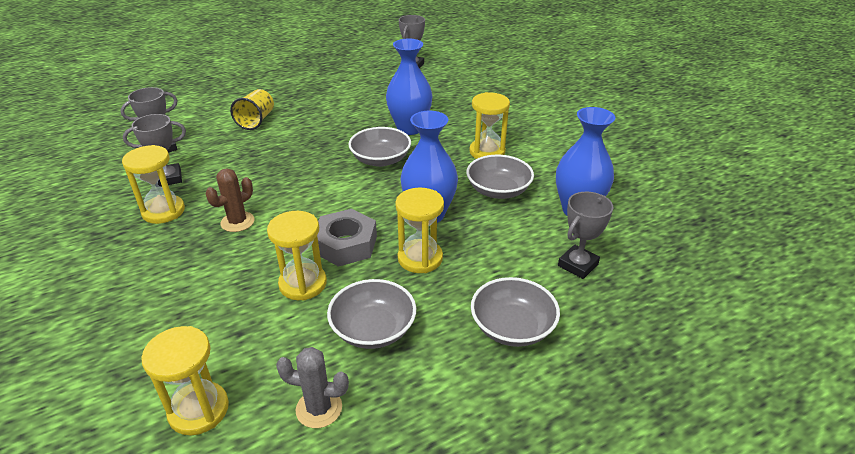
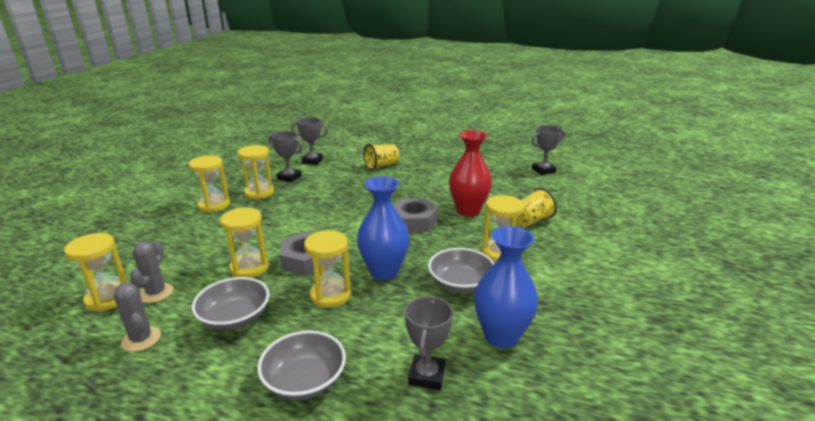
camera: 45 degrees right, 10 degrees down
(129, 253) = (214, 205): none -> yellow hourglass
(237, 222) = (279, 216): brown cactus -> none
(247, 367) = (156, 293): none -> grey cactus
(380, 160) = (414, 221): grey bowl -> grey nut
(409, 128) = (468, 210): blue vase -> red vase
(469, 115) = (530, 221): none -> yellow cup
(578, 265) = (427, 375): grey trophy -> grey trophy turned 75 degrees counterclockwise

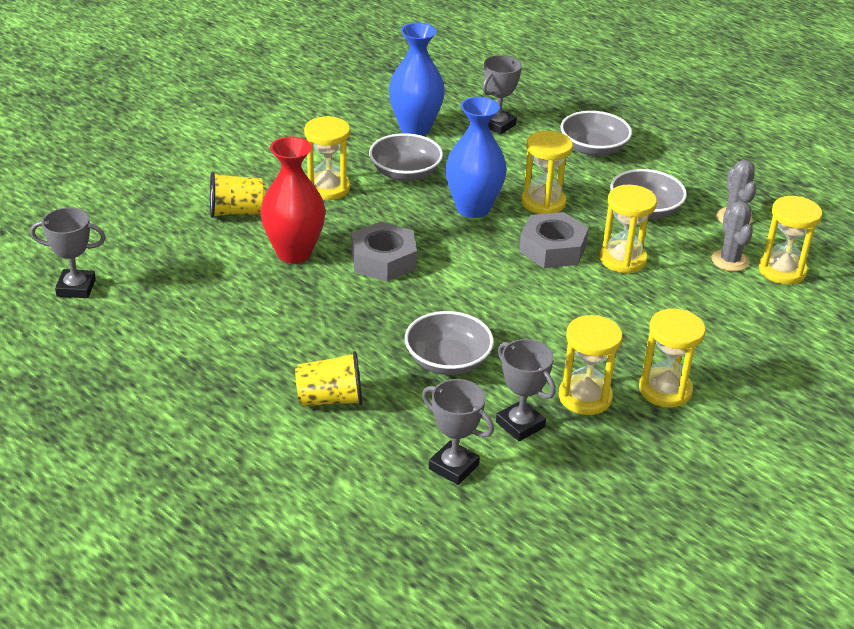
camera: 155 degrees left, 10 degrees up
(156, 293) = (729, 260): grey cactus -> grey cactus turned 45 degrees counterclockwise
(338, 189) = (447, 361): none -> grey bowl

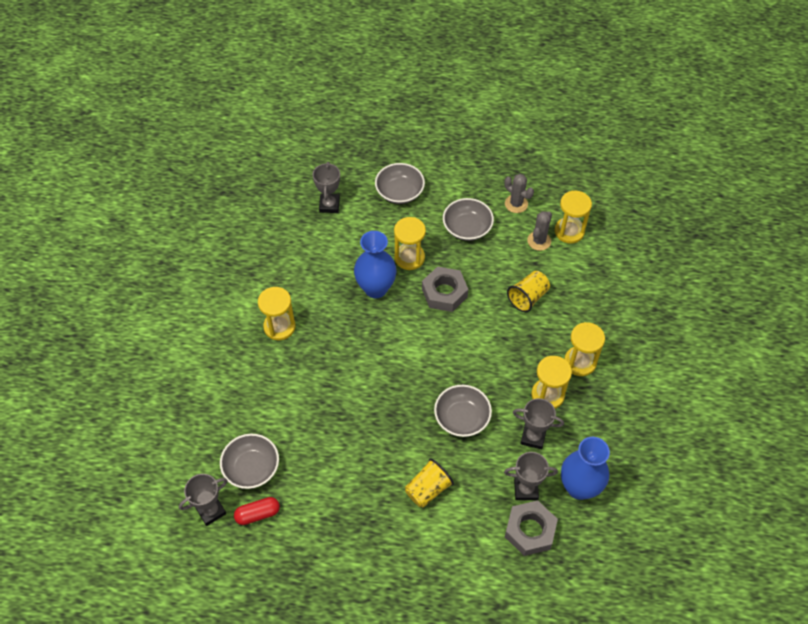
camera: 35 degrees left, 20 degrees up
(118, 316) = (258, 514): none -> red capsule
(237, 212) = (245, 383): yellow cup -> yellow cup (528, 297)
(294, 252) = (309, 394): red vase -> none
(383, 260) = (363, 365): grey nut -> grey nut (530, 531)
(405, 173) = (312, 283): grey bowl -> grey bowl (251, 468)
(415, 128) = (283, 239): blue vase -> blue vase (579, 487)
(623, 259) = (486, 277): yellow hourglass -> none
(729, 260) = (539, 241): grey cactus -> grey cactus turned 75 degrees clockwise

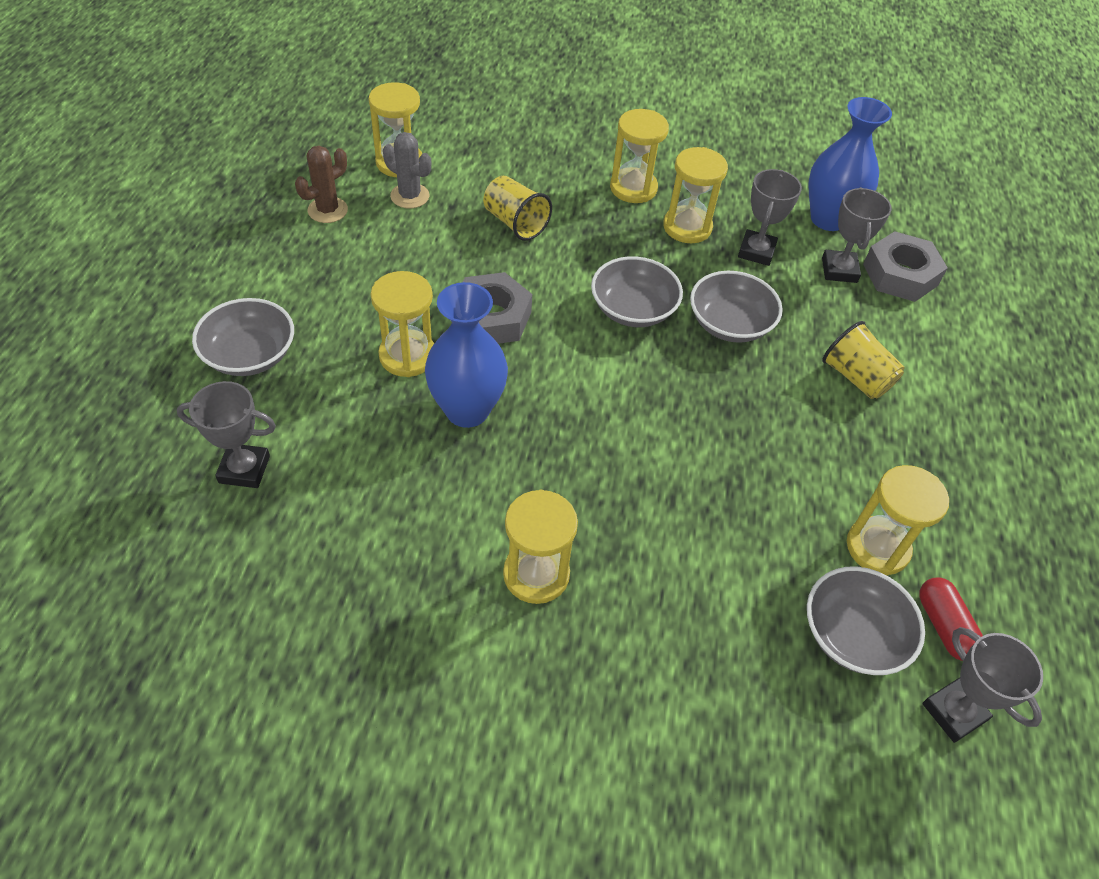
camera: 90 degrees left, 5 degrees down
(304, 486) = (877, 547): none -> yellow hourglass
(467, 228) = (361, 274): grey bowl -> grey bowl (633, 309)
(516, 204) = (327, 210): grey cactus -> brown cactus

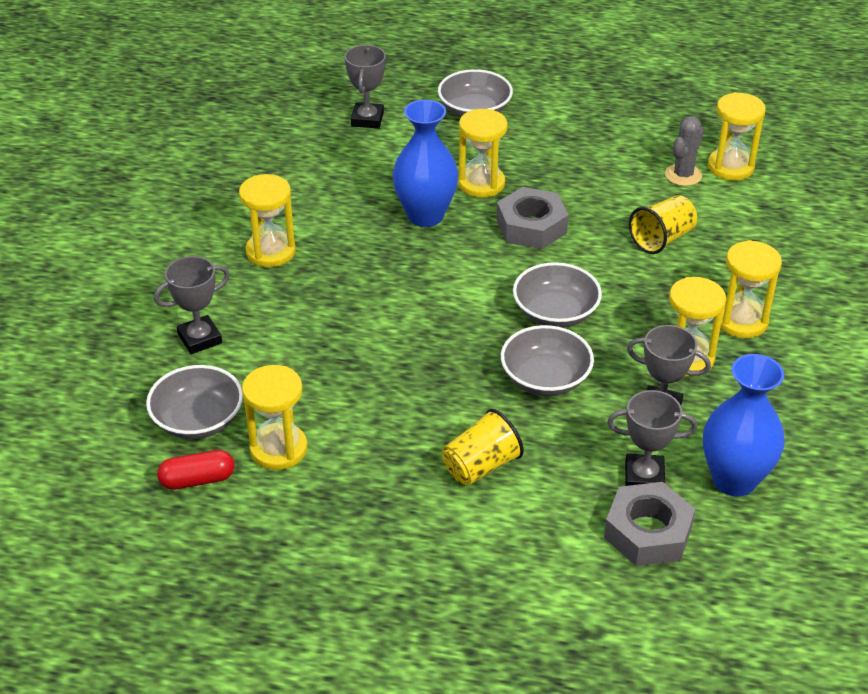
camera: 95 degrees right, 10 degrees down
(327, 210) = (650, 132): brown cactus -> none
(954, 712) = (122, 471): grey trophy -> grey trophy (200, 339)

